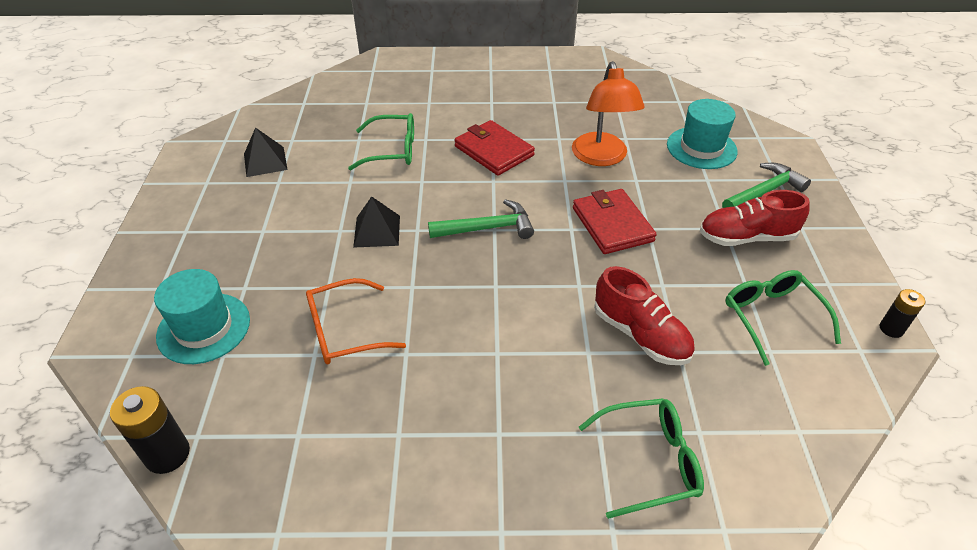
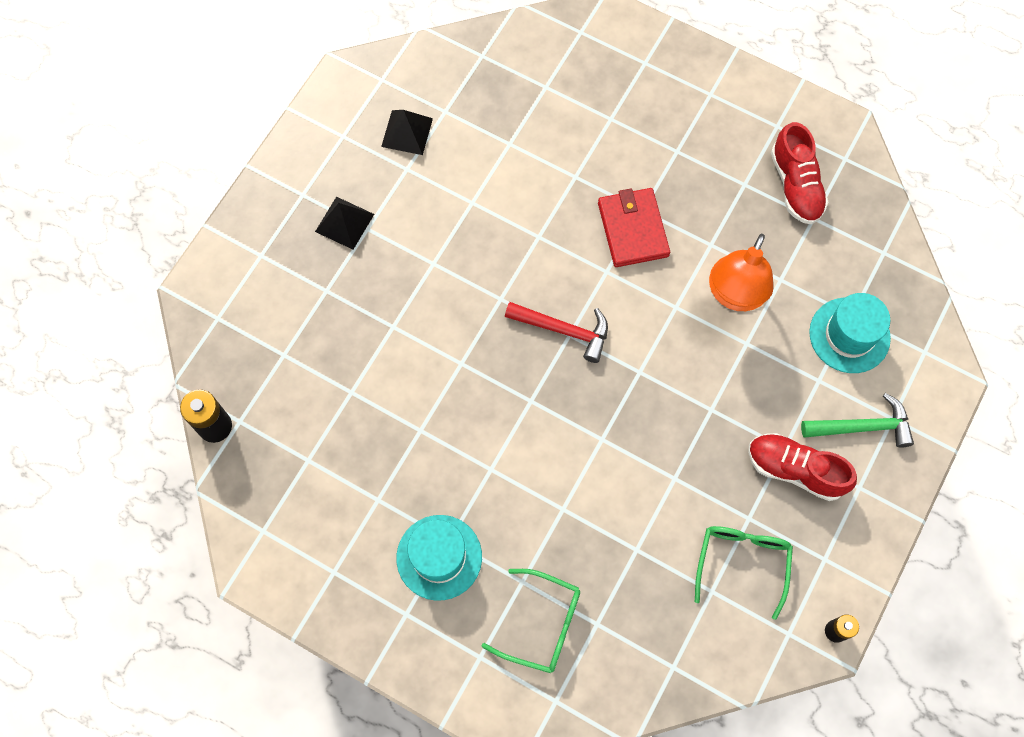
camera: 30 degrees right, 25 degrees up
(204, 328) = (279, 318): turquoise hat -> turquoise hat (439, 557)
(344, 331) = (384, 381): orange glasses -> none
(377, 231) = (465, 282): black pyramid -> black pyramid (344, 223)
(392, 150) = (534, 177): green glasses -> none
(487, 228) = (564, 330): green hammer -> red hammer
(612, 224) = (681, 387): red wallet -> none
(640, 335) = (617, 516): red shoe -> red shoe (795, 185)

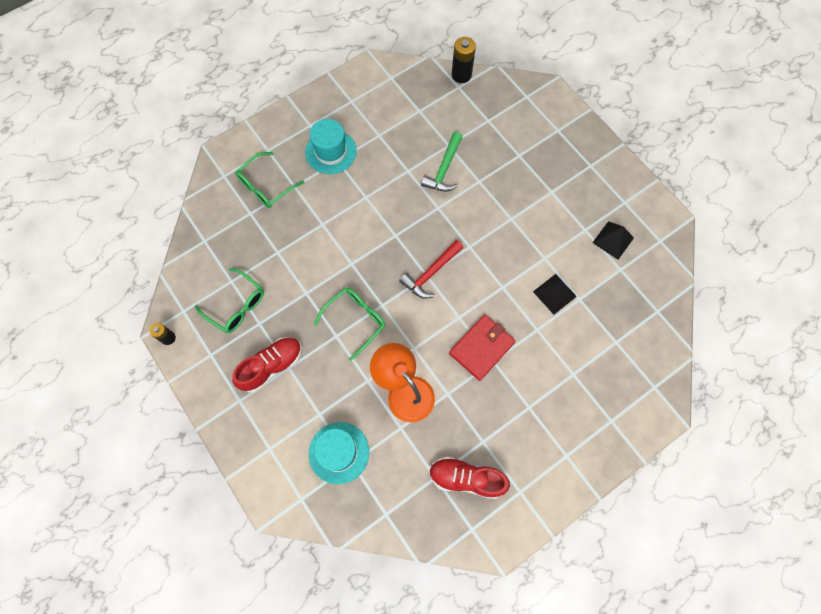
camera: 115 degrees right, 0 degrees up
(344, 223) = (561, 181): black pyramid -> black pyramid (554, 294)
(633, 229) = (481, 348): red wallet -> red wallet turned 60 degrees counterclockwise
(678, 395) = (355, 320): none -> green glasses
(862, 427) = (274, 425): green hammer -> green hammer (444, 169)

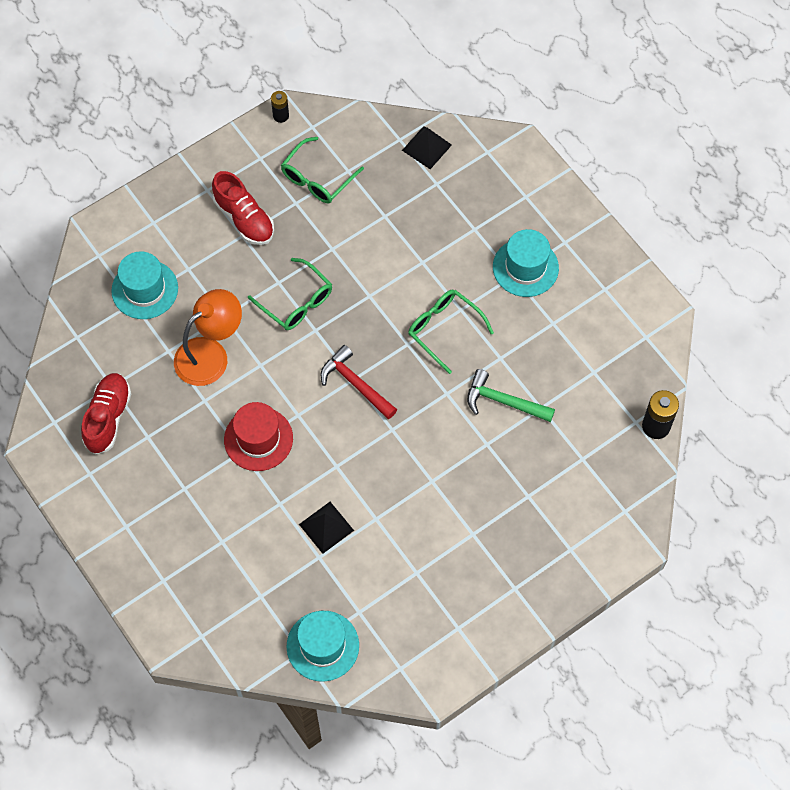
camera: 90 degrees right, 5 degrees down
(266, 186) = (474, 198): green glasses -> green glasses (444, 329)
(481, 348) = (258, 439): red wallet -> red hat
(613, 240) = (401, 606): black pyramid -> black pyramid (427, 147)
(650, 295) = (322, 646): none -> turquoise hat

